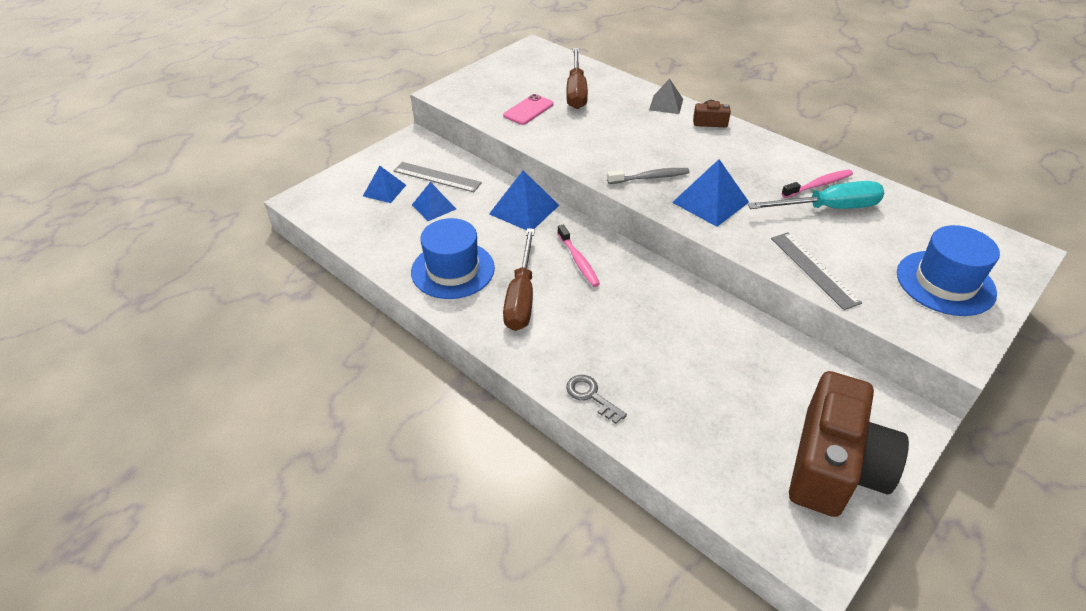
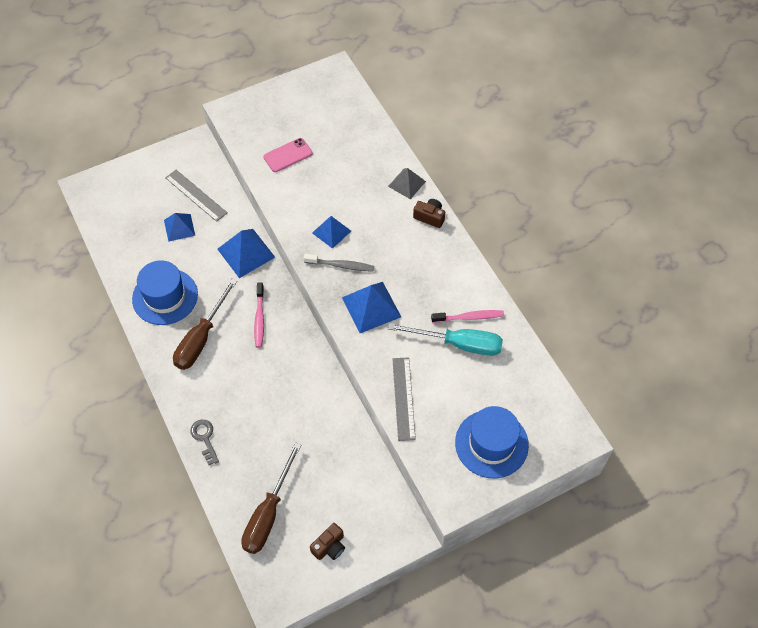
camera: 20 degrees right, 15 degrees up
(384, 190) = (150, 197): blue pyramid -> blue pyramid (331, 231)
(576, 91) = (340, 143): brown screwdriver -> brown screwdriver (268, 513)
(834, 466) = (329, 546): brown camera -> brown camera, size x0.41

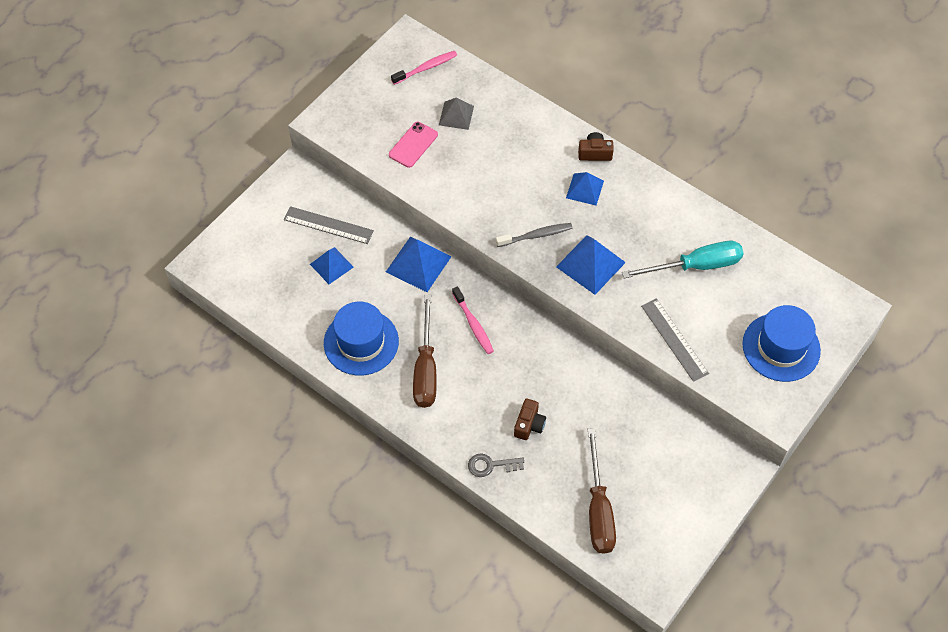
camera: 25 degrees left, 0 degrees up
(205, 438) = (491, 465): grey key -> grey key turned 45 degrees counterclockwise
(329, 546) = (676, 513): brown camera -> brown camera (529, 424)
(331, 231) = (506, 205): blue pyramid -> blue pyramid (585, 189)
(406, 183) = (552, 128): grey pyramid -> grey pyramid (456, 115)
(469, 317) = (691, 236): pink toothbrush -> pink toothbrush (426, 68)

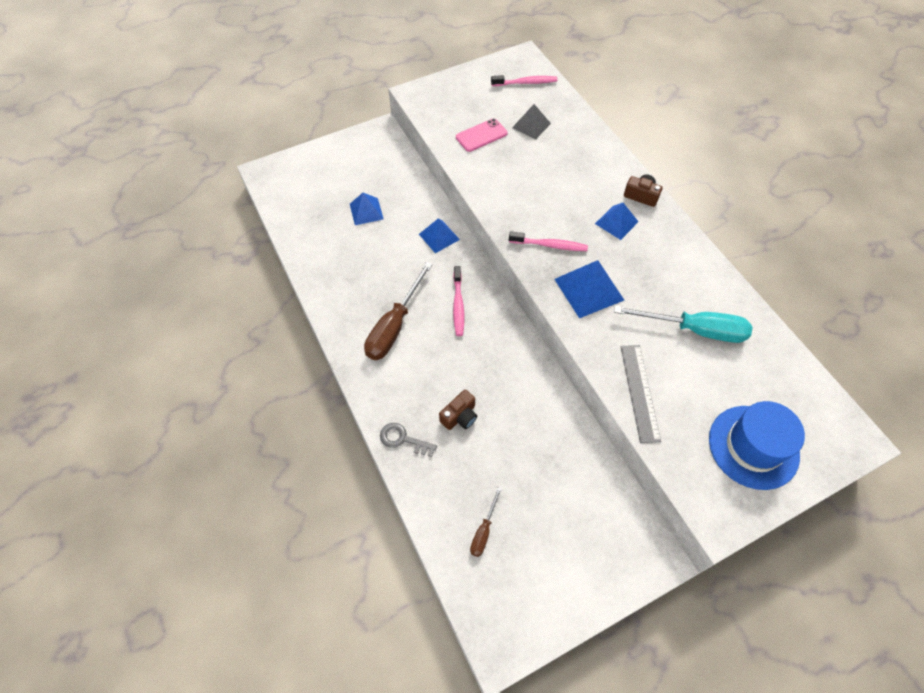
camera: 25 degrees right, 0 degrees up
(328, 225) = (383, 180): grey ruler -> none
(361, 342) = (352, 282): blue hat -> none
(418, 264) = (439, 236): blue pyramid -> blue pyramid, size x0.65
(536, 235) = (550, 245): grey toothbrush -> pink toothbrush
(598, 509) = (484, 531): brown screwdriver -> brown screwdriver, size x0.50

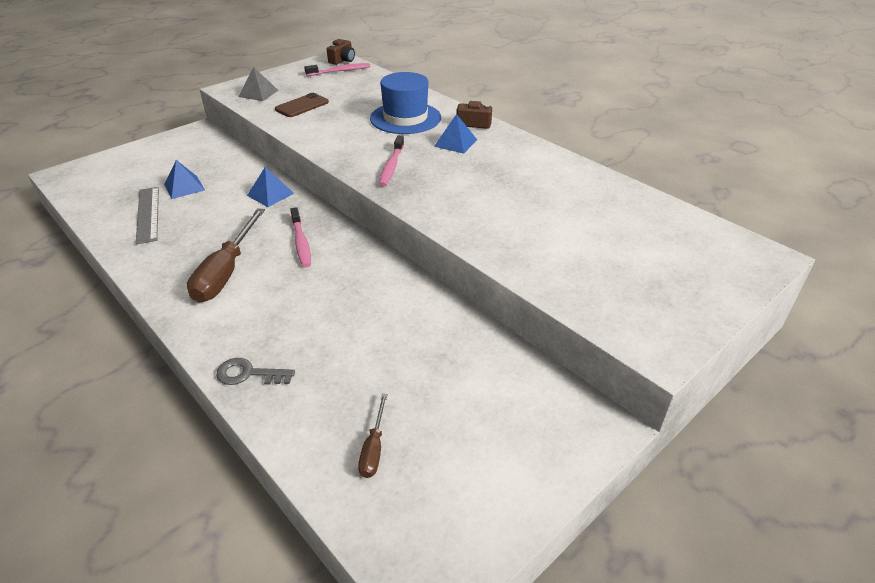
camera: 15 degrees left, 20 degrees down
(460, 416) = (320, 338): brown camera -> brown camera (342, 60)
(481, 135) = (302, 106): pink phone -> brown phone
(531, 125) = (351, 94): grey pyramid -> grey pyramid (258, 93)
(550, 245) = (391, 166): pink toothbrush -> pink toothbrush turned 105 degrees clockwise
(588, 289) = (442, 191): blue pyramid -> none
(639, 392) = (524, 259): grey ruler -> grey ruler (148, 214)
(694, 330) = (563, 203): turquoise screwdriver -> none
(753, 447) = (666, 280): blue hat -> blue hat (405, 118)

